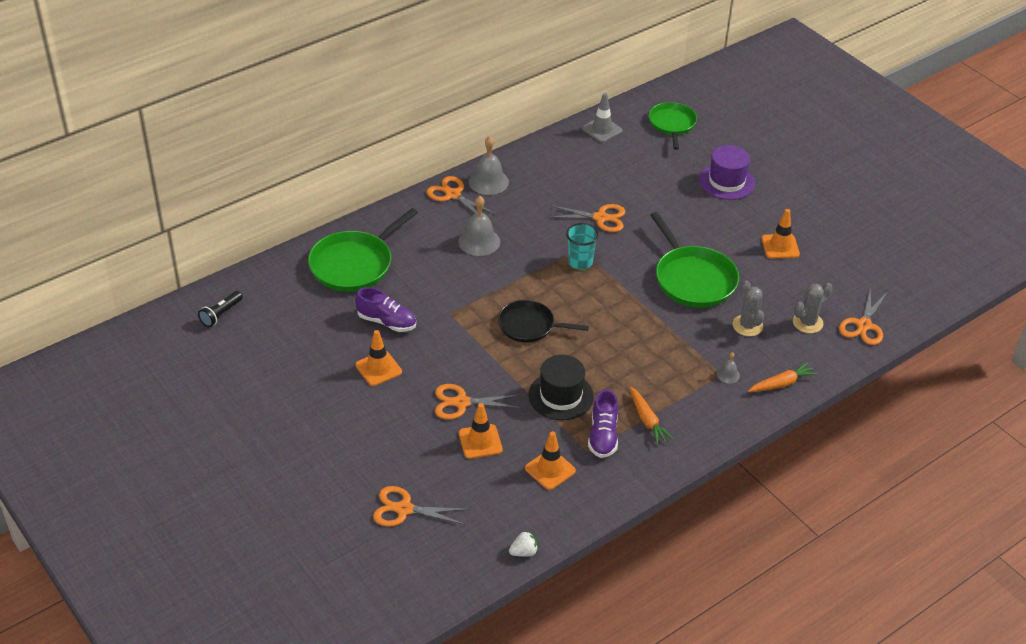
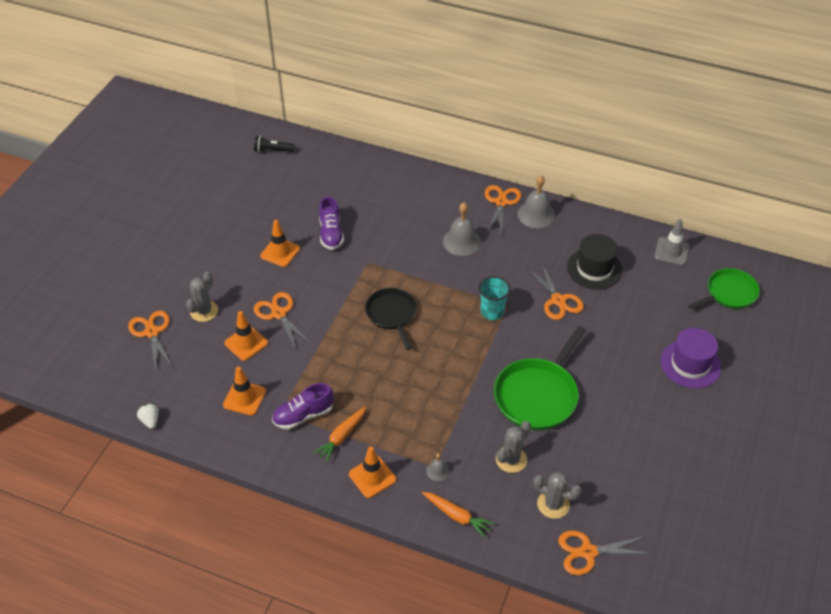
camera: 60 degrees right, 5 degrees up
(354, 264) = (377, 188): green pan -> none
(409, 457) = (204, 311): none -> grey cactus
(524, 552) = (150, 420): white strawberry -> white strawberry turned 150 degrees counterclockwise
(561, 396) = (329, 369): black hat -> black hat (594, 269)
(780, 246) = (638, 441): orange traffic cone -> orange traffic cone (372, 477)

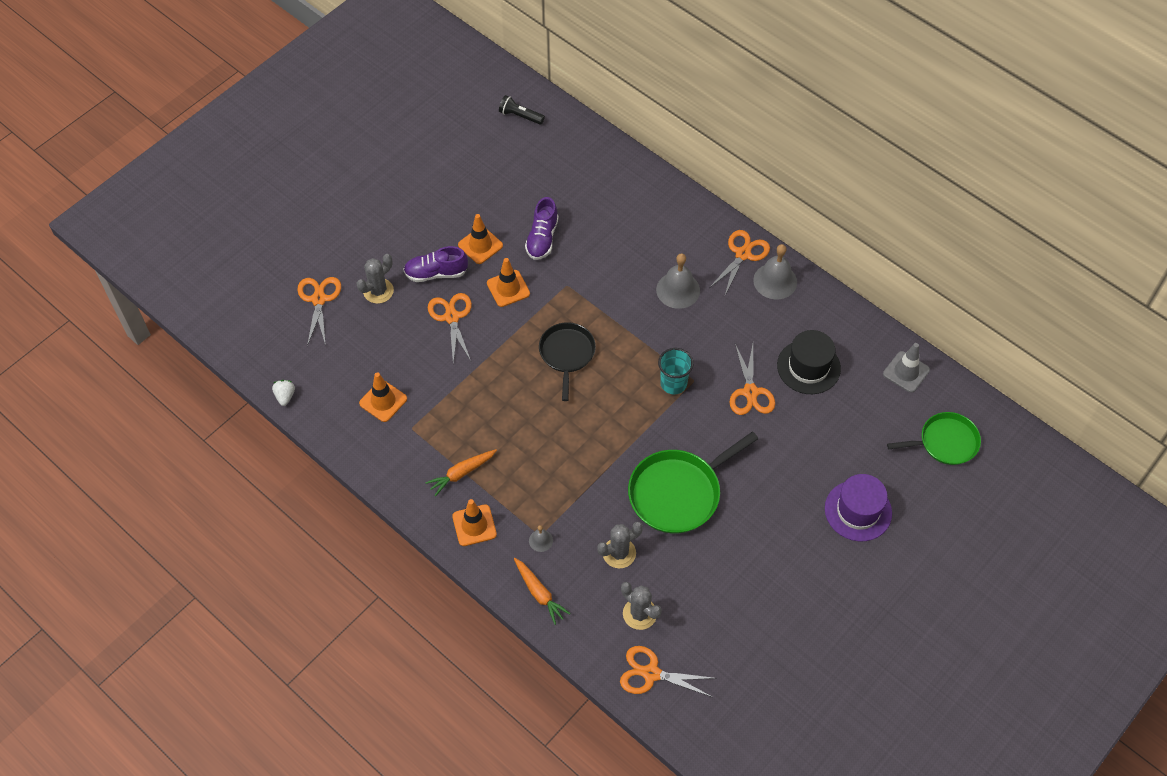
camera: 20 degrees right, 10 degrees up
(246, 343) = (407, 340): orange traffic cone -> orange traffic cone (508, 288)
(303, 415) = (433, 438): purple shoe -> purple shoe (436, 273)

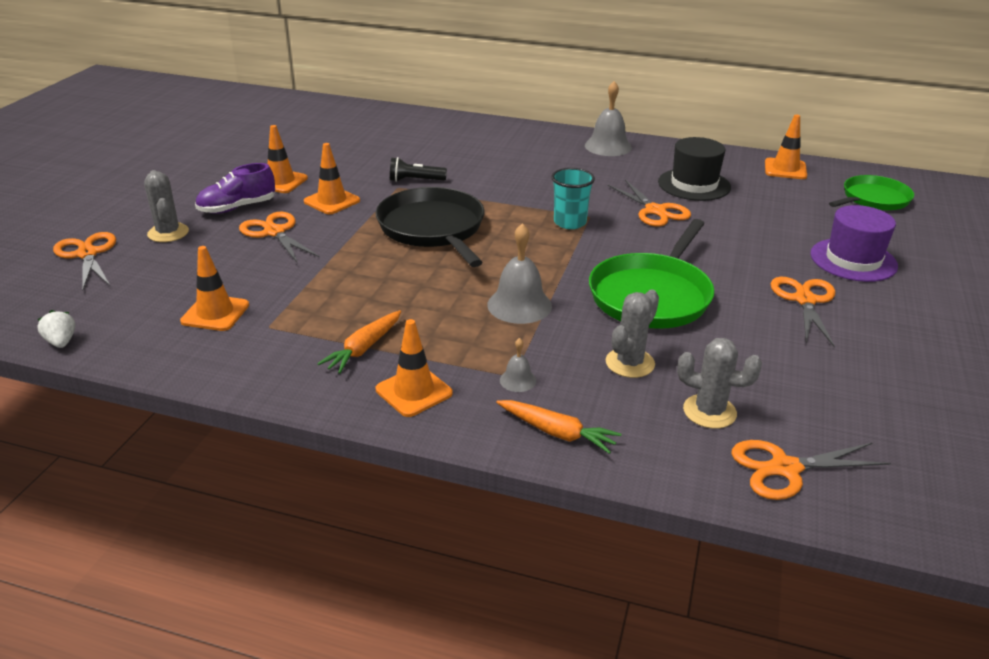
camera: 25 degrees left, 25 degrees down
(378, 291) = (168, 233): grey cactus -> grey cactus turned 45 degrees counterclockwise
(520, 116) = (277, 108): black flashlight -> black flashlight (415, 180)
(542, 238) = (349, 166): purple shoe -> none
(567, 354) = (433, 228): black pan -> black pan, size x1.53
(678, 290) = (519, 168): grey bell -> grey bell (519, 305)
(743, 254) = (562, 138): orange scissors -> orange scissors (804, 300)
(906, 372) = (785, 169): grey traffic cone -> orange traffic cone

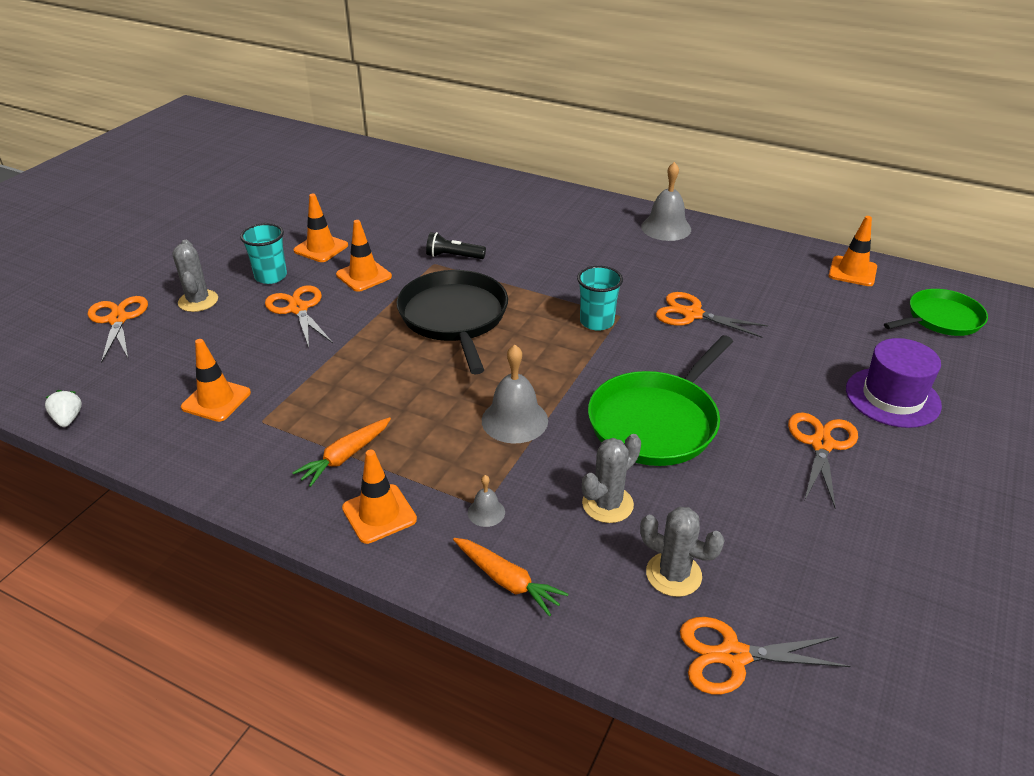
camera: 10 degrees right, 5 degrees up
(237, 208) = (271, 276): purple shoe -> turquoise cup
(655, 211) = (692, 314): orange scissors -> orange scissors turned 135 degrees clockwise
(694, 184) = (744, 284): black hat -> none

